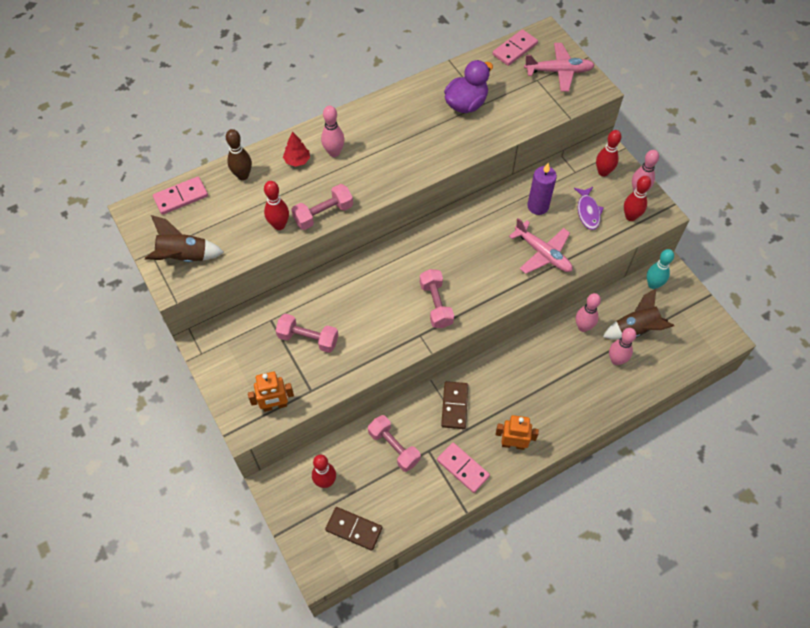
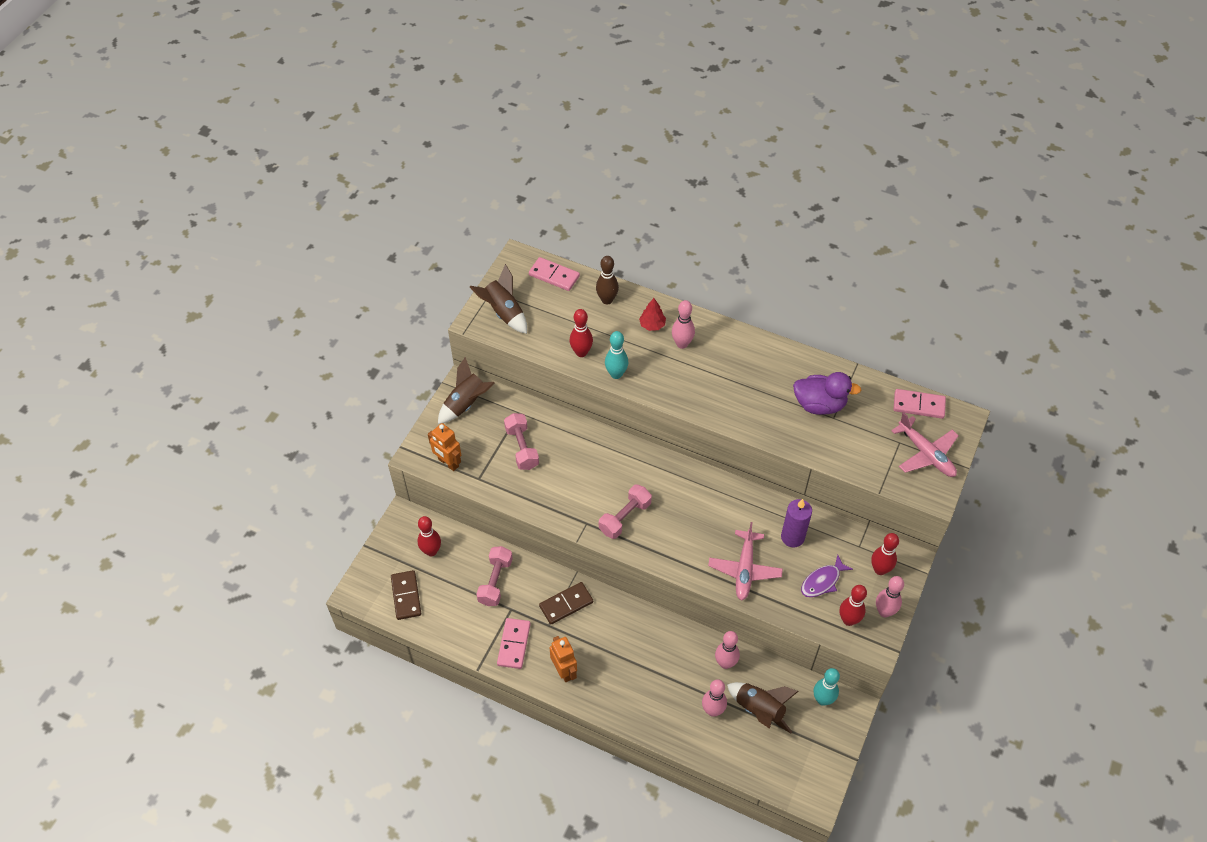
camera: 55 degrees right, 5 degrees down
(226, 355) = (466, 404): none -> brown rocket
(323, 214) = (616, 374): pink dumbbell -> turquoise bowling pin

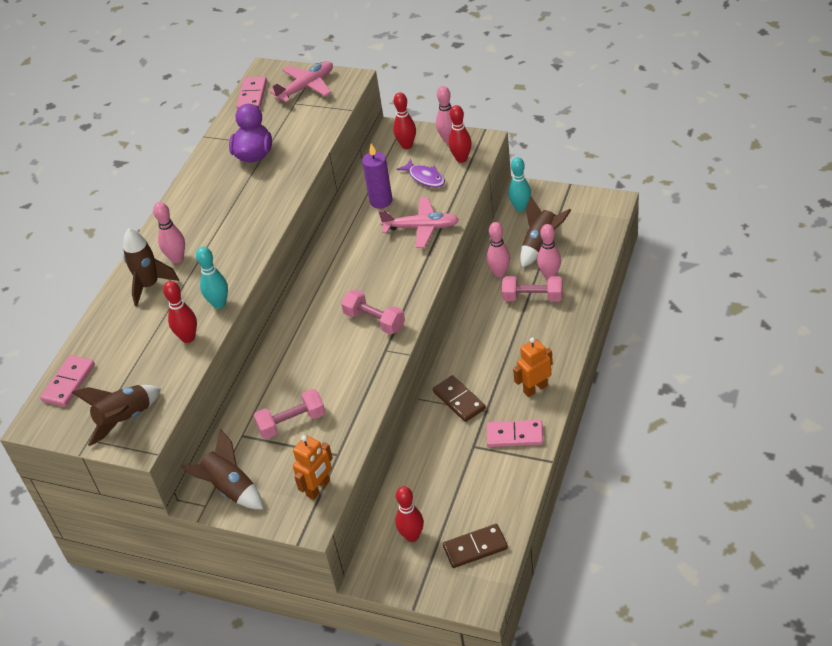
camera: 90 degrees left, 10 degrees down
(495, 581) = (442, 466): pink dumbbell -> pink dumbbell (532, 297)
(607, 300) = (110, 329): brown bowling pin -> none
(652, 325) = (149, 285): red tree -> brown rocket

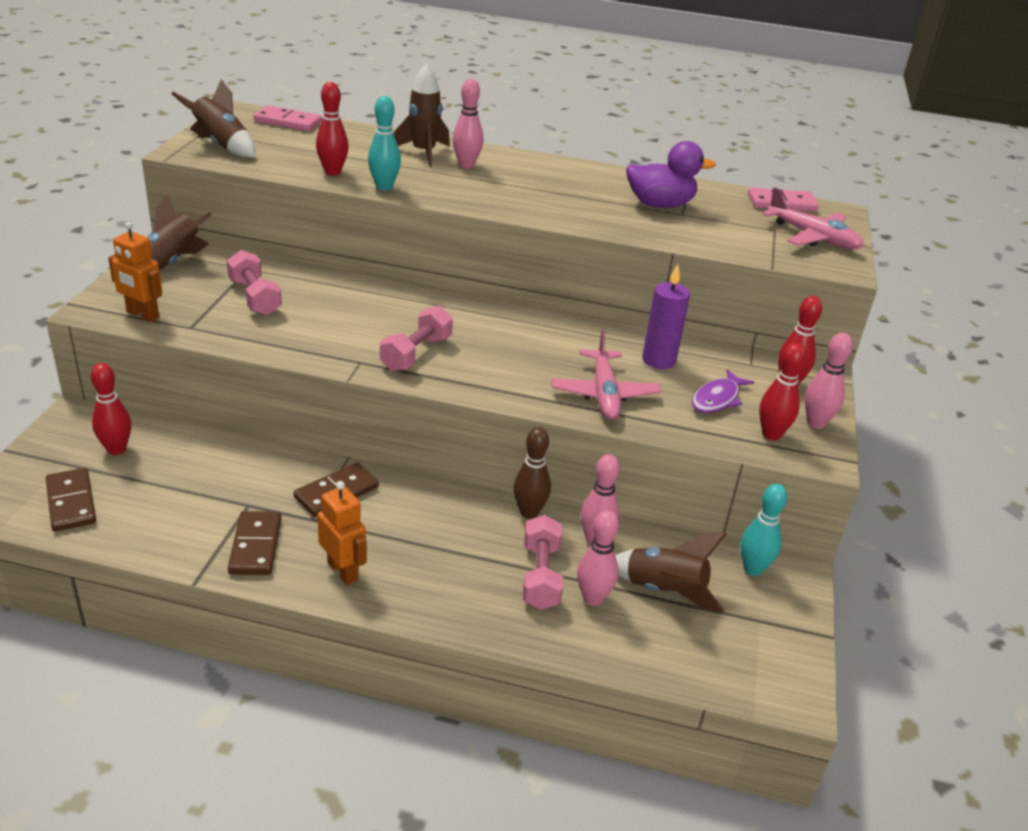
camera: 75 degrees right, 10 degrees down
(475, 303) = (529, 512): none -> brown bowling pin
(515, 435) = (255, 546): pink domino -> brown domino

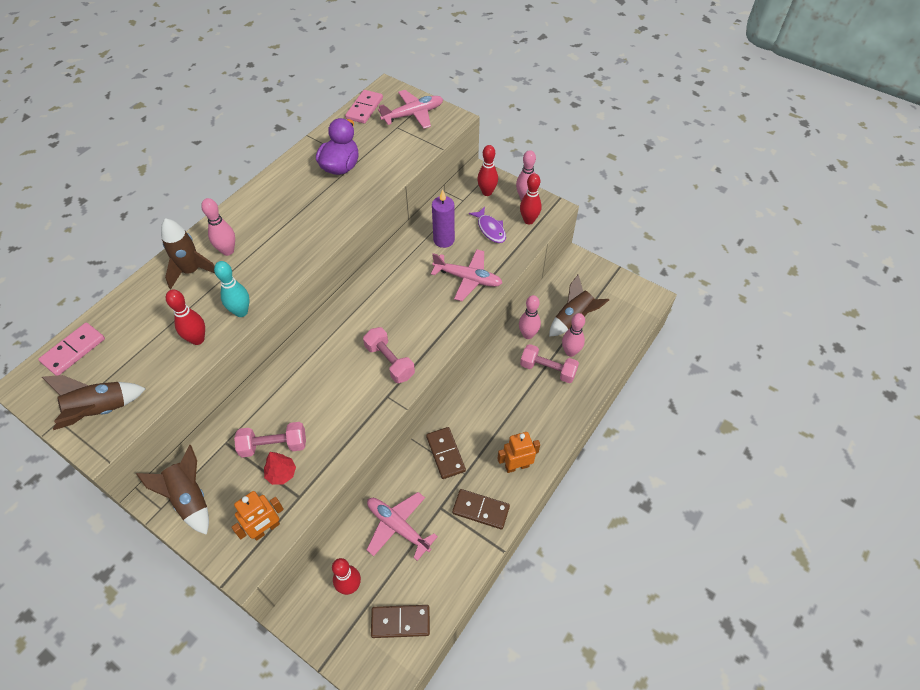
camera: 65 degrees left, 20 degrees up
(209, 472) = (398, 526): none -> pink plane
(218, 310) = (281, 473): none -> red tree
(529, 512) = (496, 358): brown bowling pin -> none
(753, 569) = (569, 276): turquoise bowling pin -> none

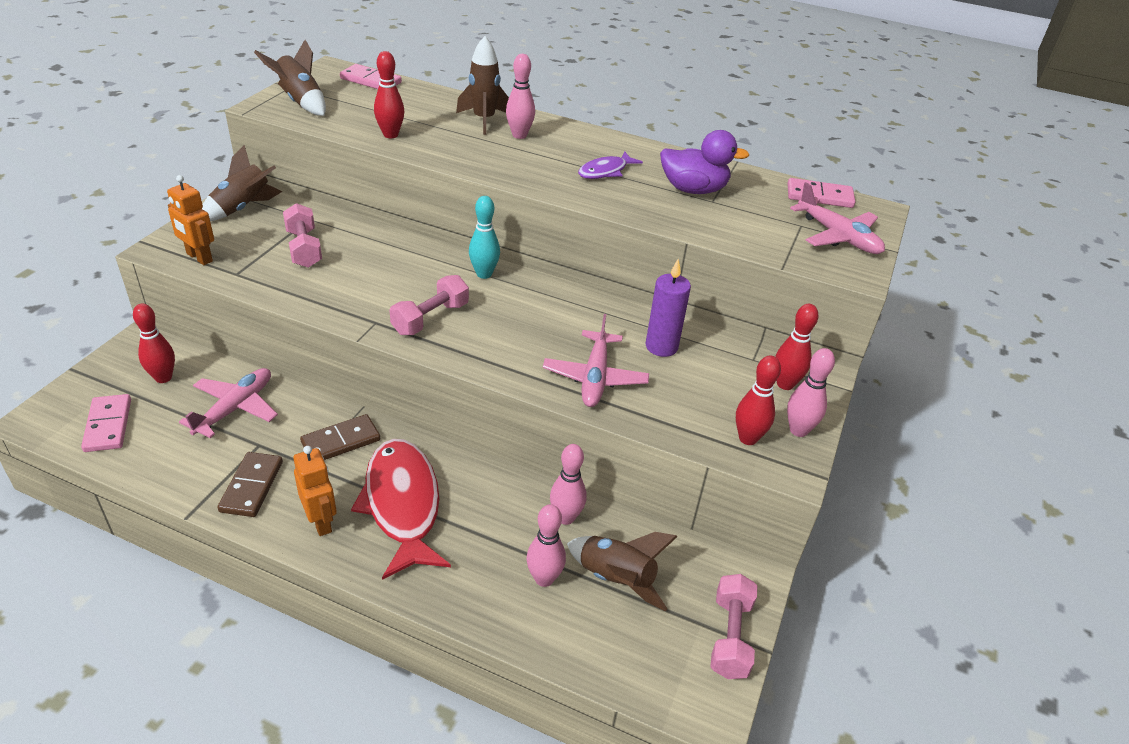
camera: 75 degrees right, 15 degrees down
(241, 312) = (432, 153): turquoise bowling pin -> turquoise bowling pin (484, 274)
(281, 473) = (267, 258): red tree -> none
(400, 622) = (108, 425): brown domino -> pink domino
(490, 229) = (706, 394): purple fish -> purple fish (605, 171)
(508, 419) = (402, 505): none -> red fish
(548, 369) = (502, 549): pink dumbbell -> pink dumbbell (730, 637)

